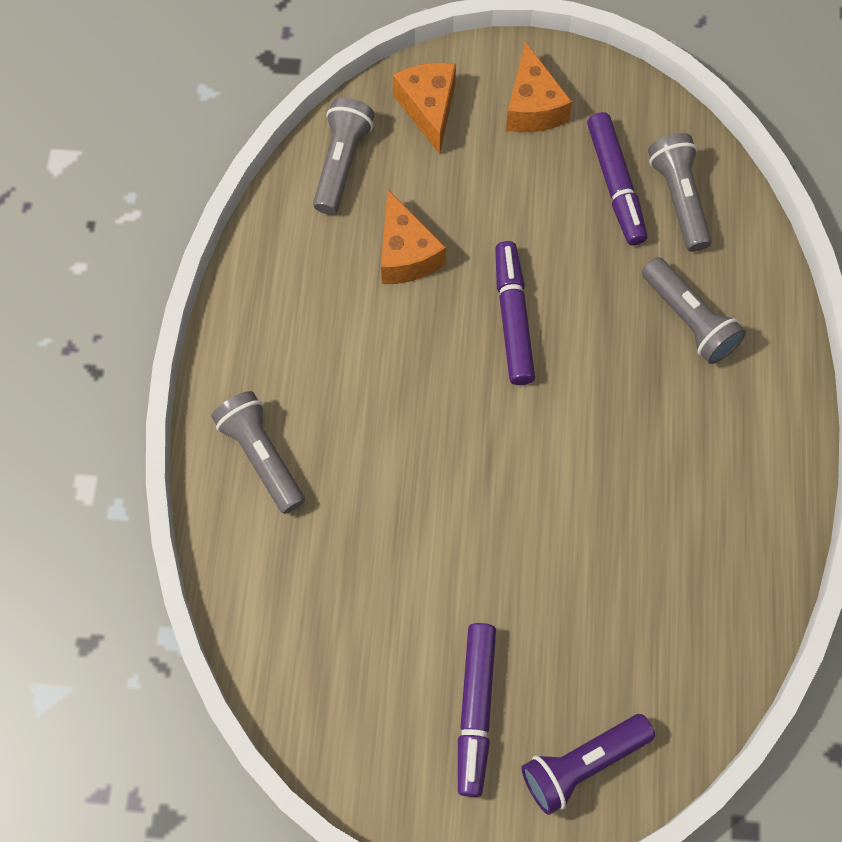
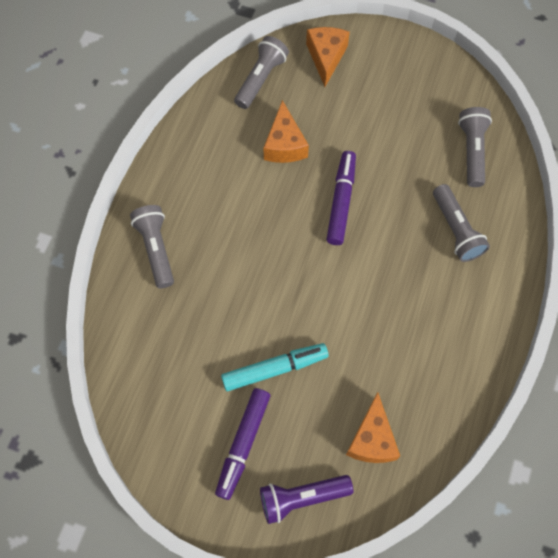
camera: 15 degrees right, 0 degrees up
(489, 588) = (275, 369): none -> turquoise marker
(532, 106) = (393, 71): orange cheese -> orange cheese (372, 439)
(615, 185) = (433, 132): purple marker -> none

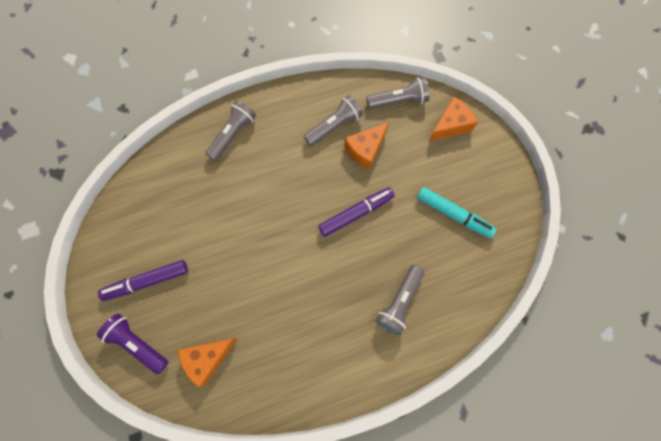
camera: 50 degrees right, 5 degrees up
(275, 369) = (209, 262): turquoise marker -> turquoise marker (453, 214)
(472, 151) = (468, 268): grey flashlight -> grey flashlight (334, 126)

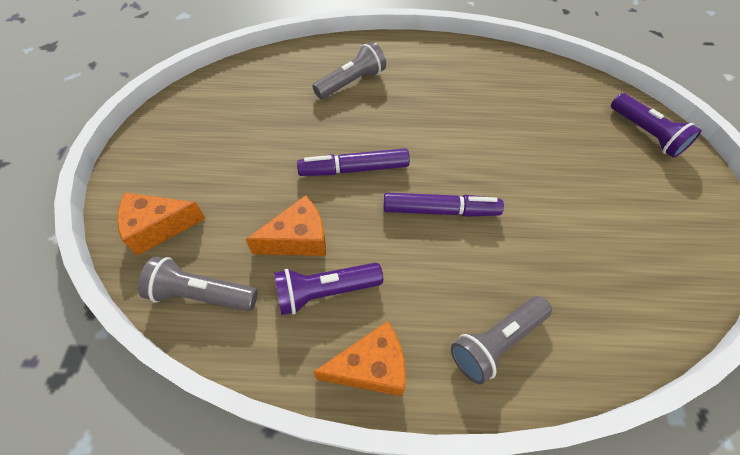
camera: 160 degrees left, 15 degrees down
(147, 281) = (639, 186): purple marker -> purple marker (440, 210)
(207, 358) = (566, 101): orange cheese -> orange cheese (370, 367)
(334, 126) = (325, 292): grey flashlight -> purple flashlight
(453, 214) = (241, 130): turquoise marker -> none

